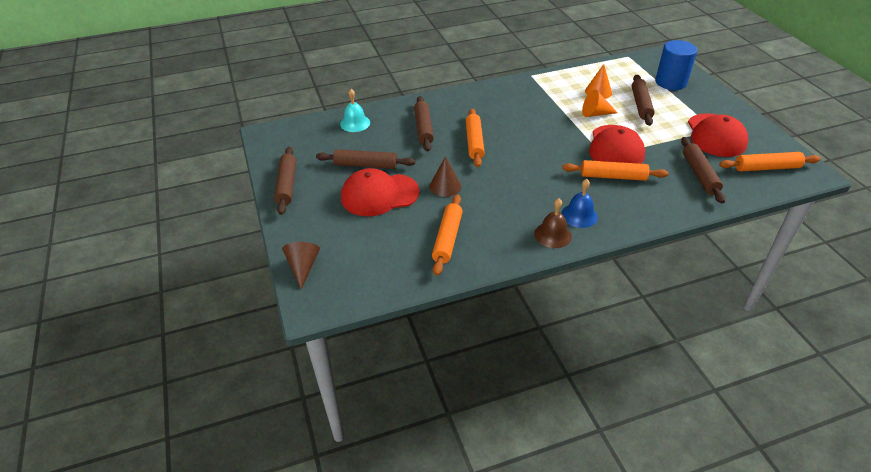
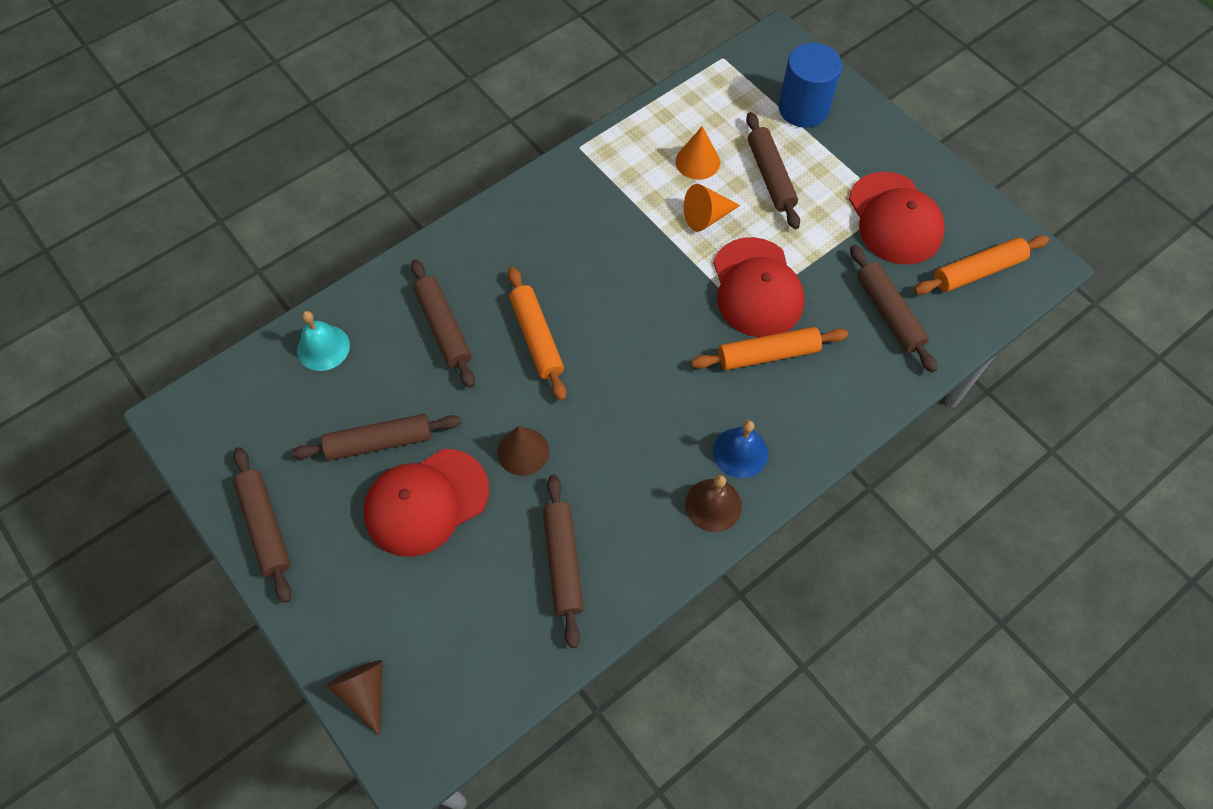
camera: 20 degrees left, 20 degrees up
(447, 239) = (563, 562): orange rolling pin -> brown rolling pin

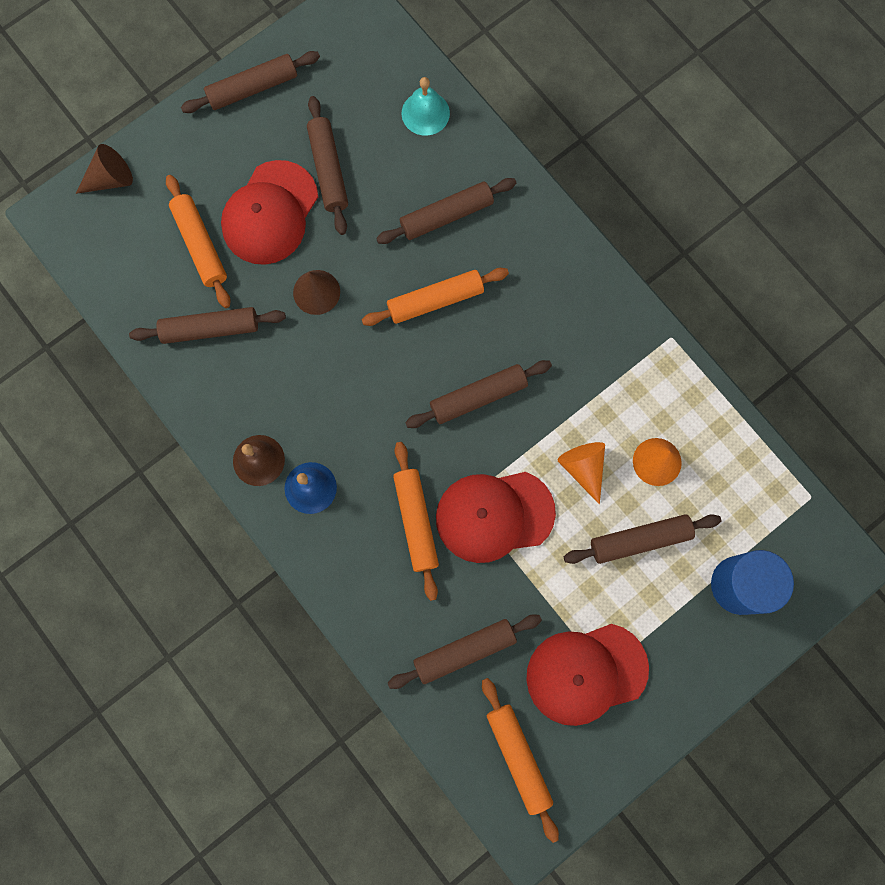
camera: 90 degrees right, 15 degrees up
(426, 502) = (270, 213): red cap -> red cap turned 120 degrees counterclockwise
(460, 578) = (200, 245): none -> orange rolling pin
(638, 300) = (478, 396): none -> brown rolling pin

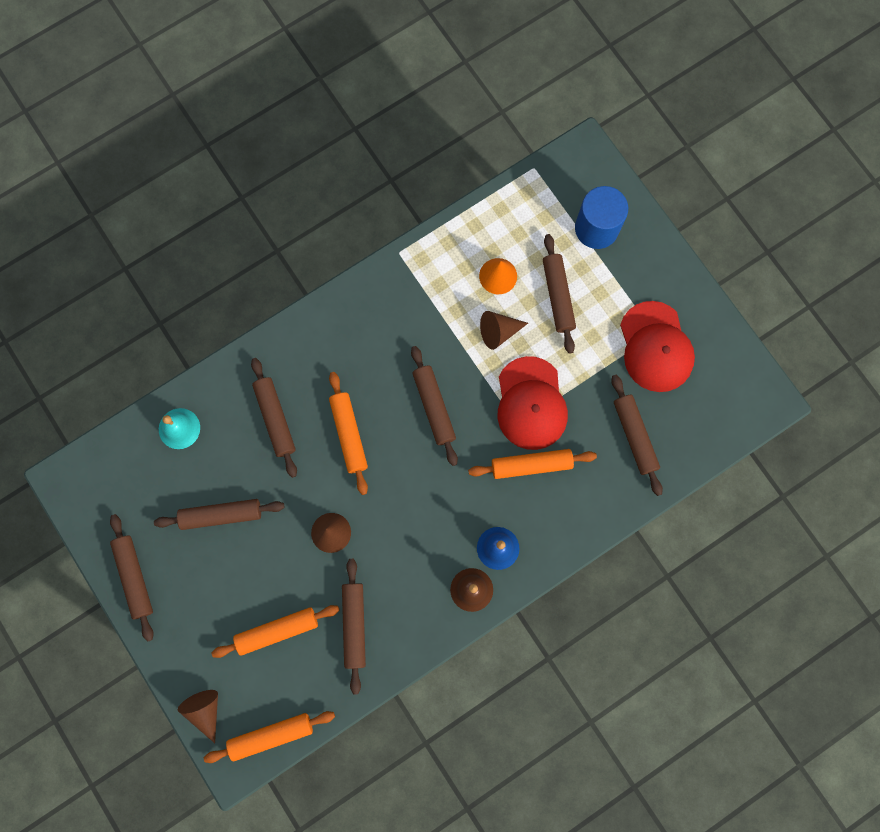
camera: 85 degrees left, 0 degrees up
(270, 213) = (255, 568): red cap -> none
(518, 757) = (715, 403): orange rolling pin -> orange rolling pin (271, 736)
(583, 468) = (498, 332): orange cone -> brown cone

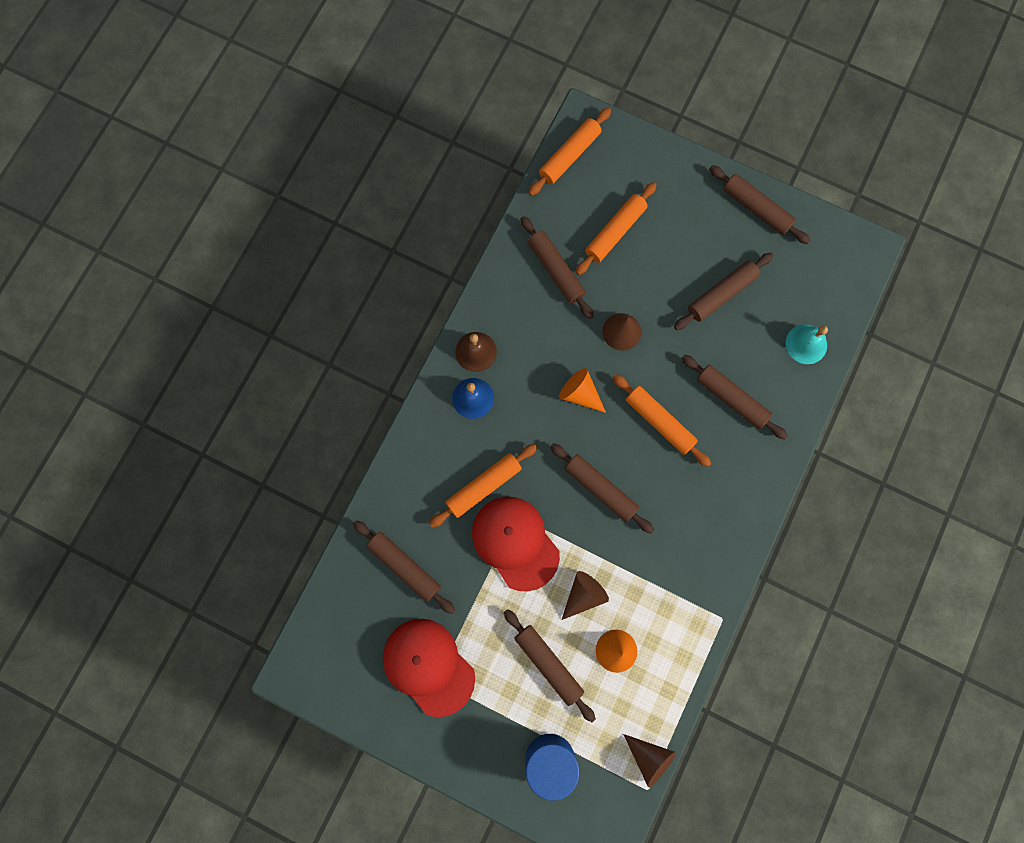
camera: 150 degrees right, 0 degrees up
(205, 710) = (632, 146): brown cone -> brown cone (649, 757)
(401, 498) = (580, 393): none -> orange cone

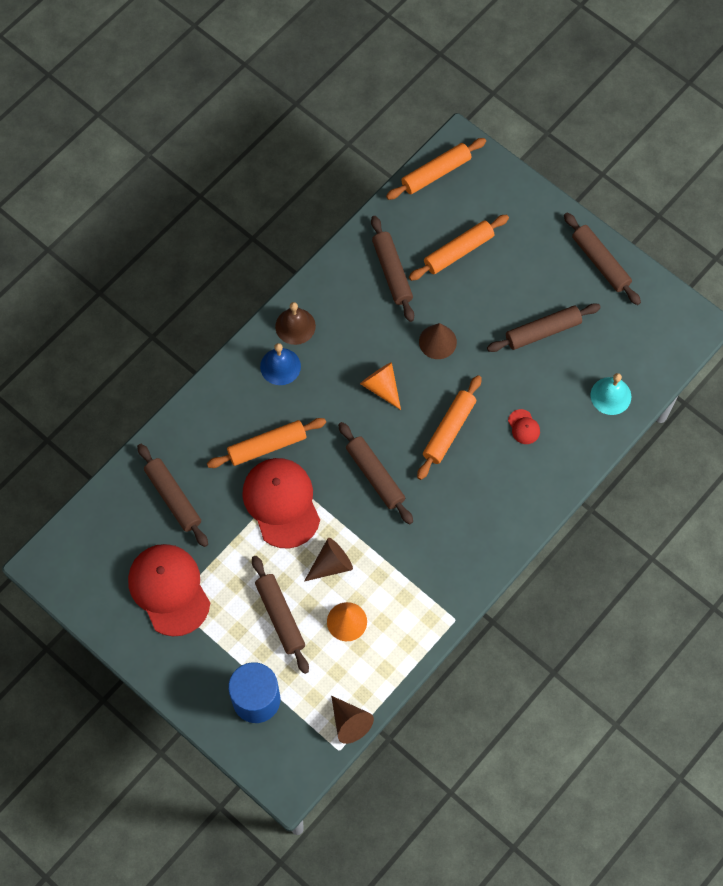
camera: 15 degrees right, 10 degrees down
(659, 422) = (449, 430): orange rolling pin -> orange rolling pin turned 60 degrees clockwise
(731, 398) = (524, 427): brown rolling pin -> red cap

